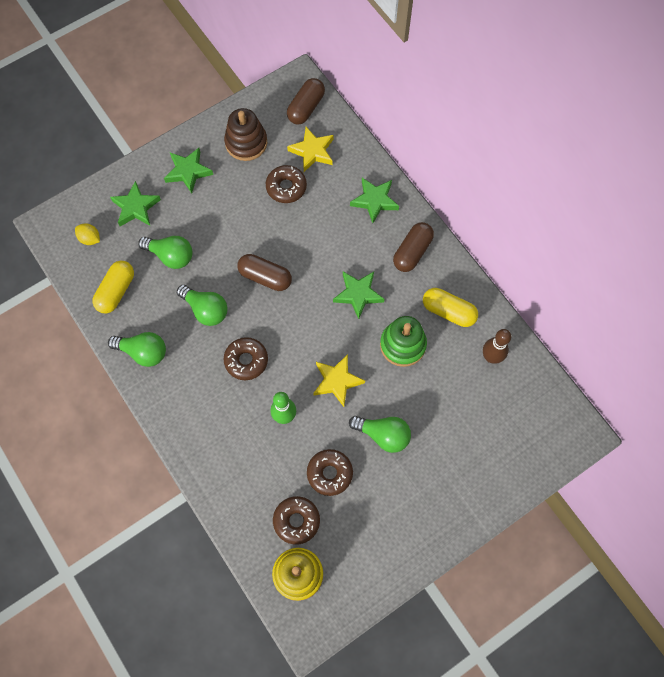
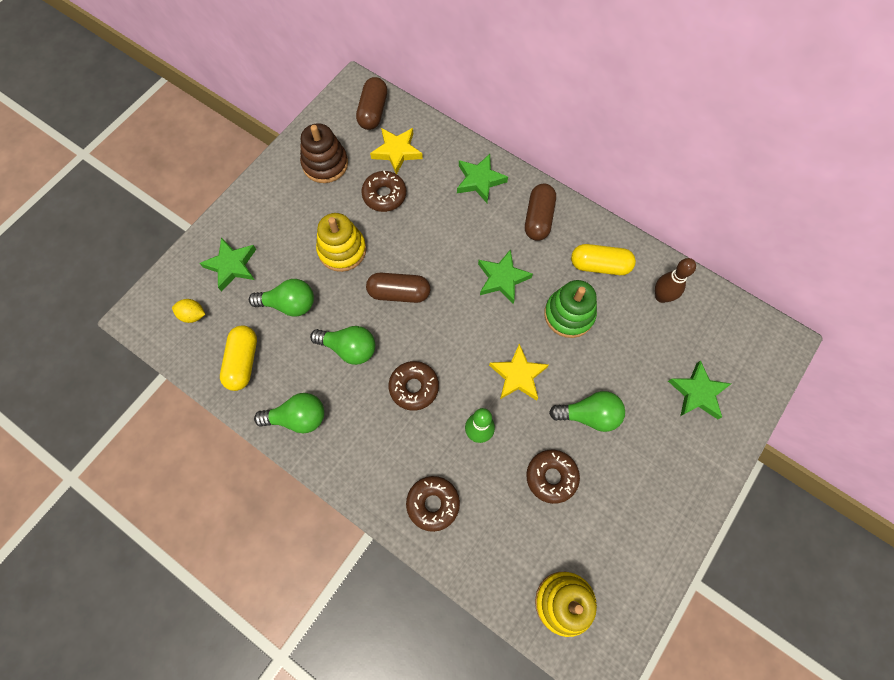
camera: 20 degrees left, 0 degrees up
(188, 171) = (275, 211): green star -> green star (697, 393)
(231, 224) = (342, 250): none -> yellow stacking toy
(296, 521) = (538, 543): brown donut -> brown donut (433, 504)

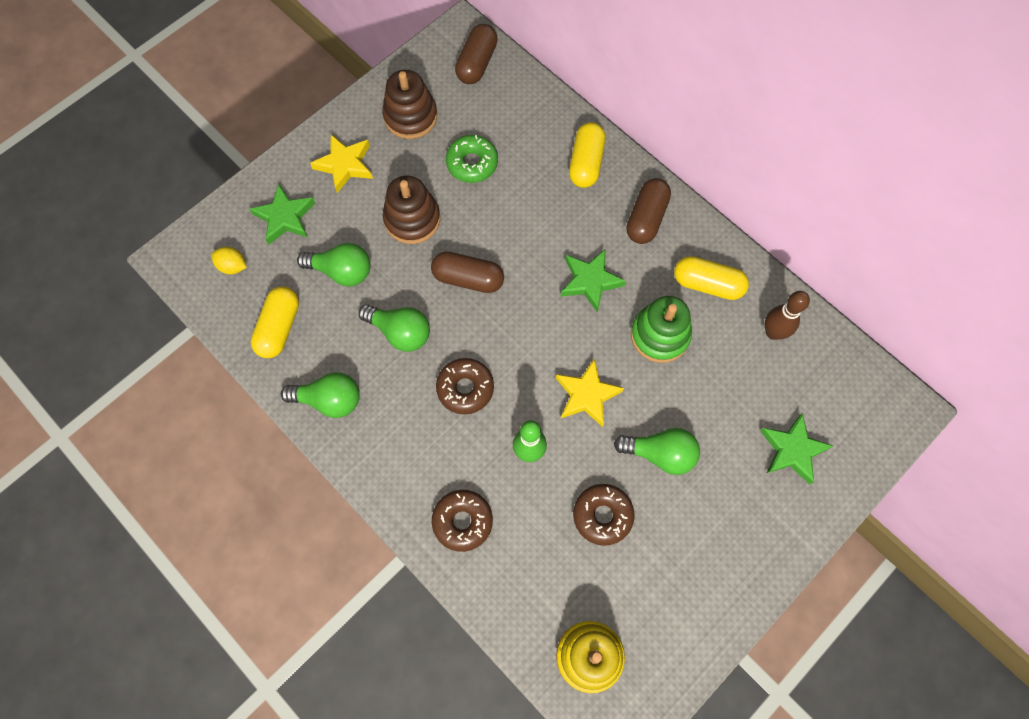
camera: 10 degrees right, 0 degrees up
(342, 250) = (412, 219): yellow stacking toy -> brown stacking toy
(384, 195) = (472, 163): brown donut -> green donut
(397, 152) = (496, 115): yellow star -> yellow star (345, 165)
(480, 180) = (586, 163): green star -> yellow capsule

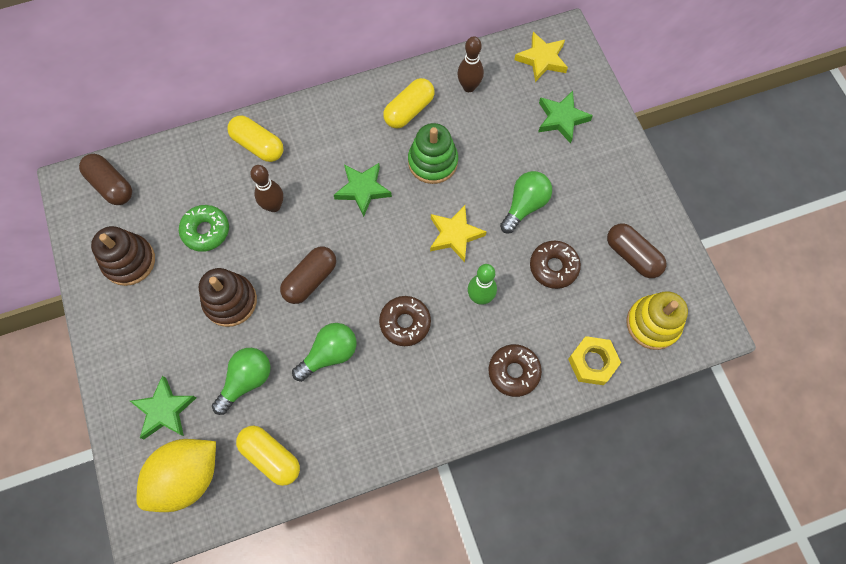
camera: 65 degrees left, 0 degrees up
(232, 266) = (187, 477): yellow lemon -> yellow lemon, size x2.31
(329, 400) = (360, 438): green light bulb -> none
(345, 165) = (143, 336): yellow star -> yellow star (542, 59)
(511, 603) = (592, 362): none -> yellow nut
(528, 209) = (274, 206): none -> brown bowling pin
(646, 218) = (331, 125): brown capsule -> brown capsule (632, 256)

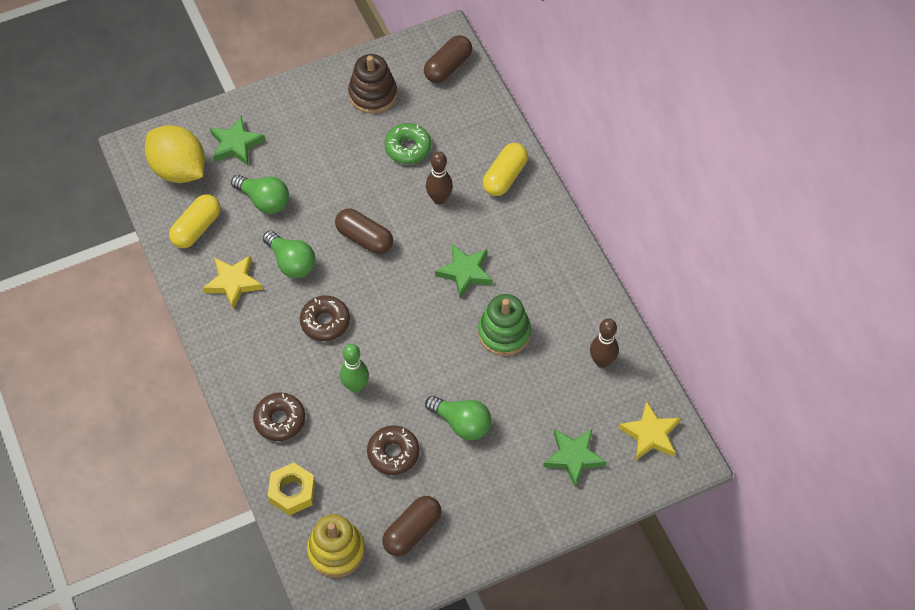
camera: 85 degrees right, 10 degrees down
(230, 301) = (339, 177): brown stacking toy -> none
(409, 110) = (563, 306): yellow capsule -> none
(455, 235) = (422, 359): yellow star -> yellow star (233, 283)

